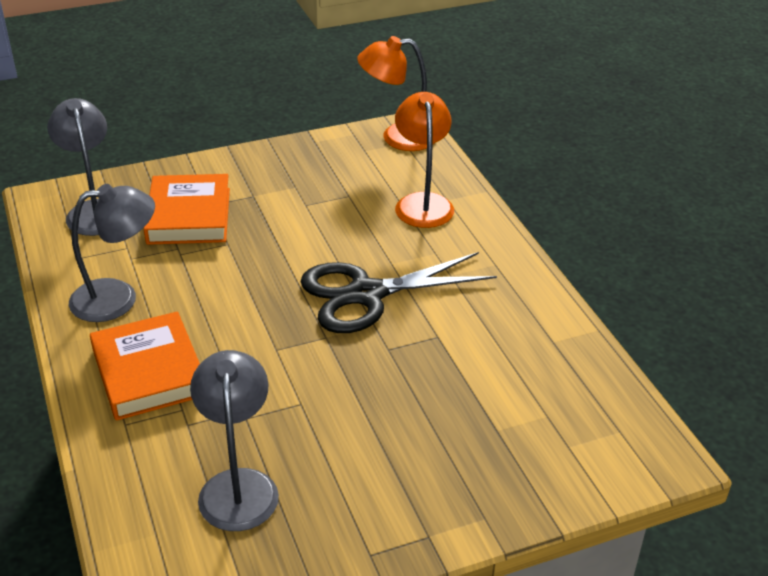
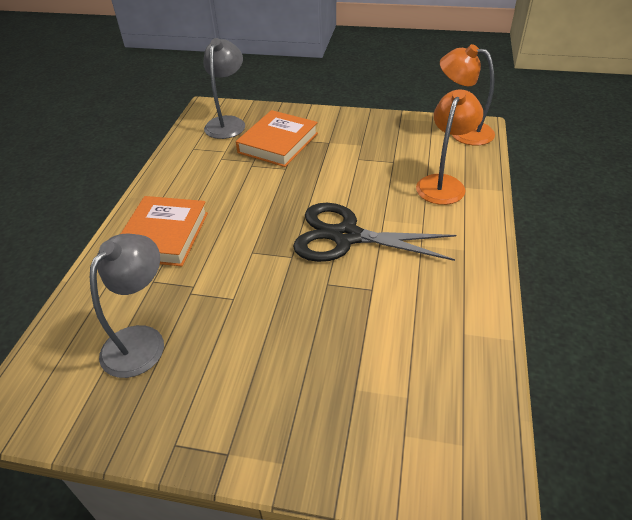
camera: 35 degrees right, 5 degrees up
(118, 298) = (191, 181): grey lamp -> none

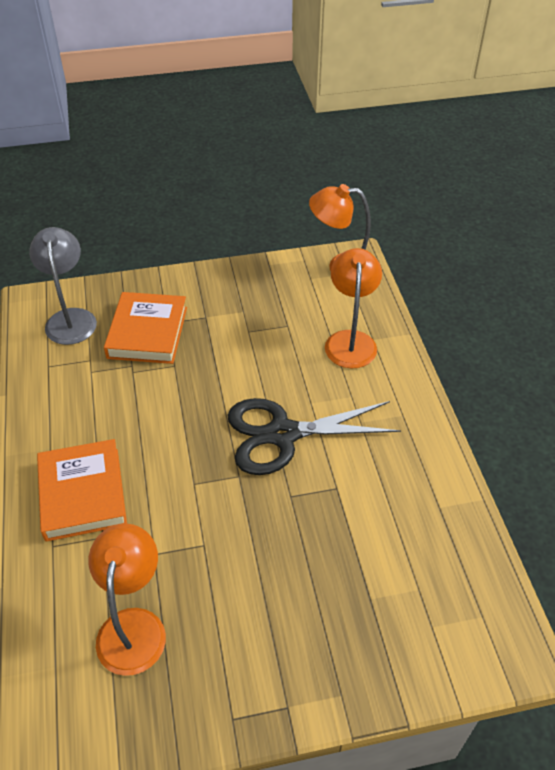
camera: 25 degrees left, 5 degrees up
(141, 340) = (134, 626): grey lamp -> orange lamp

